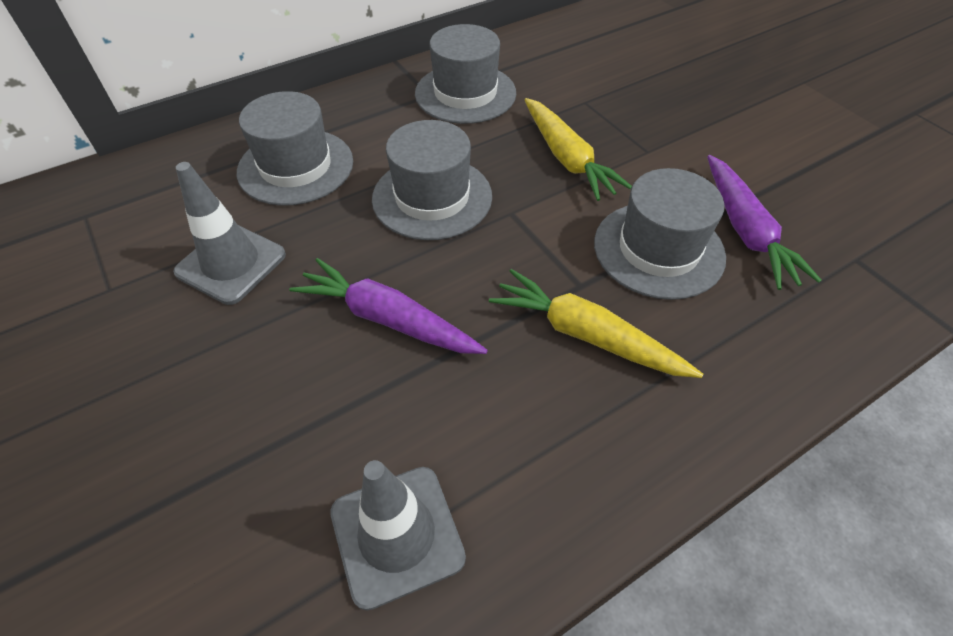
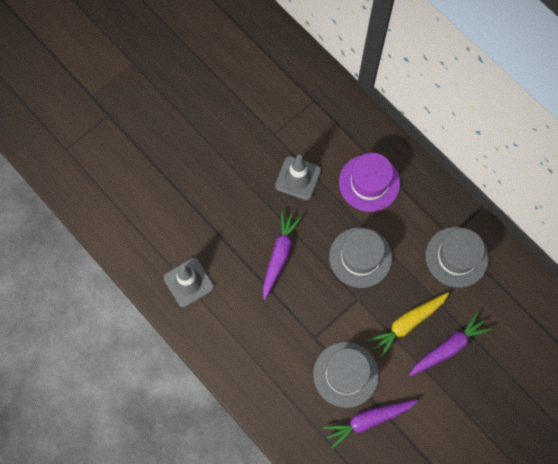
camera: 80 degrees right, 20 degrees up
(296, 166) = (369, 182): grey hat -> purple hat
(587, 335) = (286, 342): yellow carrot -> none
(612, 121) = (448, 347): none -> purple carrot

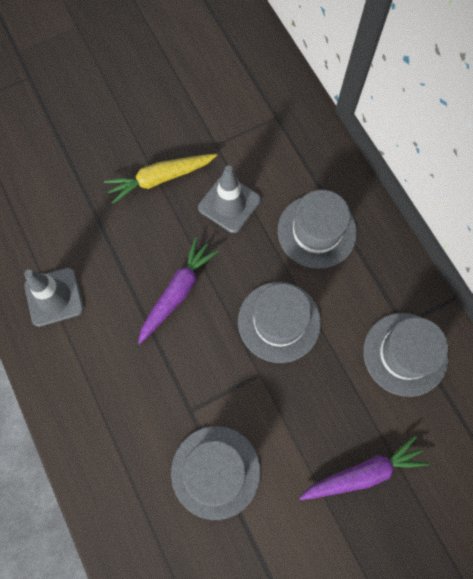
camera: 15 degrees right, 0 degrees up
(368, 420) = (228, 544): purple carrot -> none
(369, 182) = (317, 231): purple hat -> grey hat
(408, 323) = (317, 425): yellow carrot -> yellow carrot (160, 178)

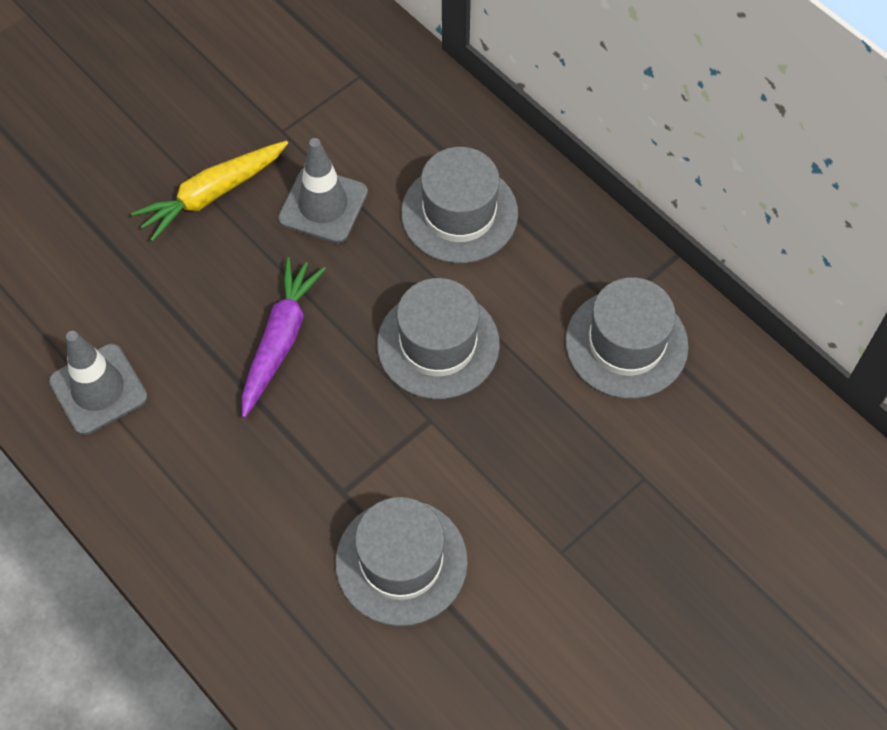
camera: 15 degrees left, 10 degrees down
(363, 473) = (609, 510): purple carrot -> none

